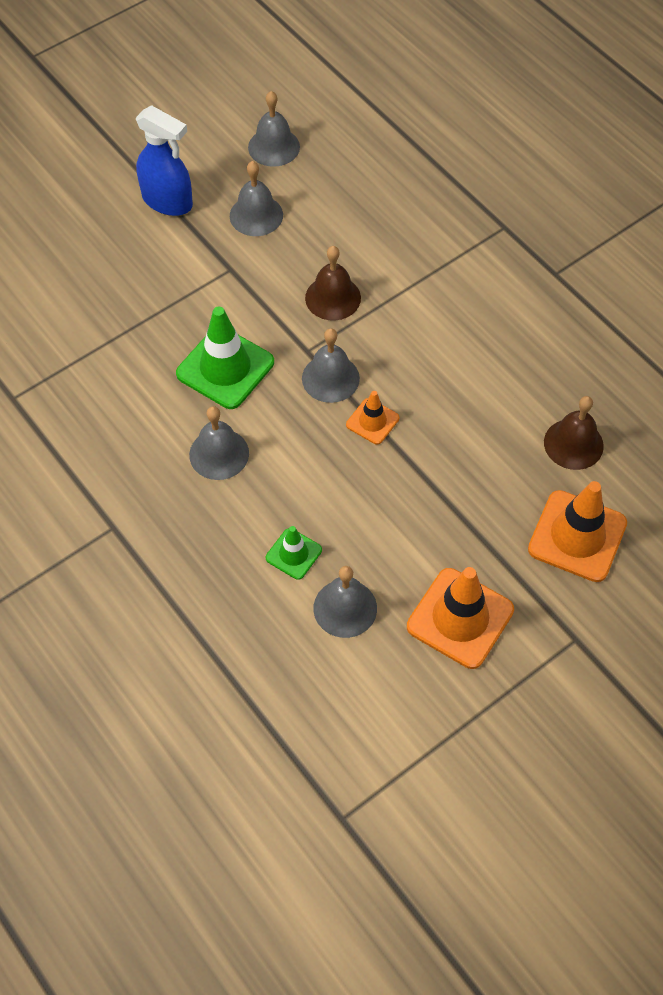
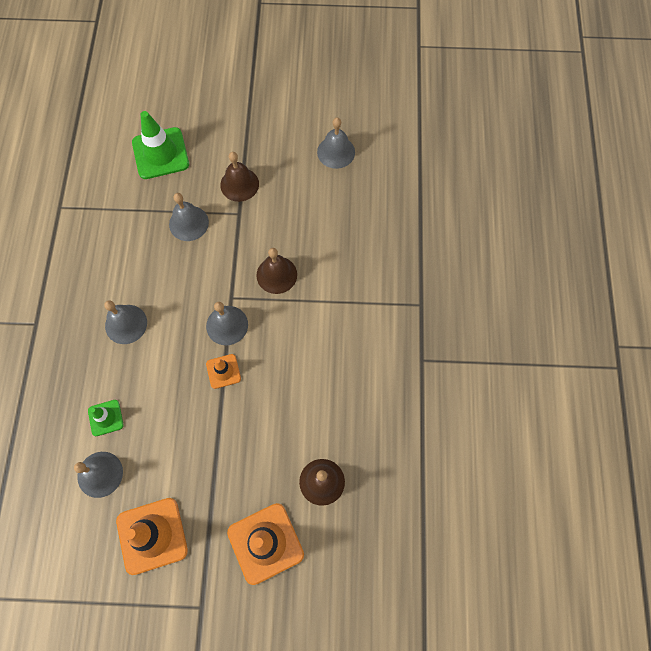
camera: 40 degrees right, 10 degrees up
(168, 201) = (245, 145): blue spray bottle -> none
(201, 242) = (239, 184): none -> brown bell
(225, 368) = (178, 273): green traffic cone -> green traffic cone (160, 153)
(256, 215) = (284, 189): grey bell -> grey bell (188, 223)

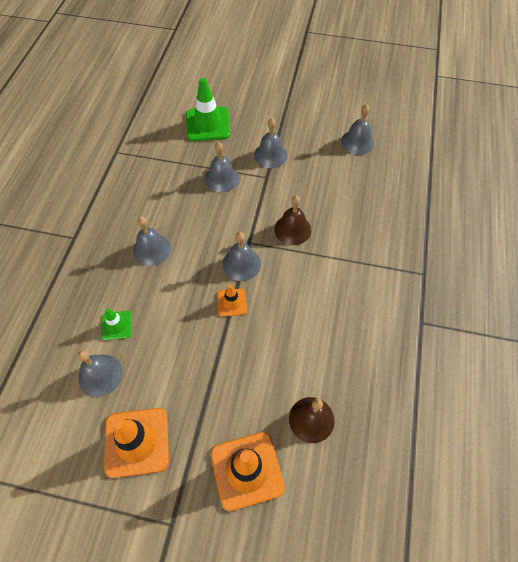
camera: 10 degrees right, 10 degrees down
(239, 184) = (270, 155): brown bell -> grey bell

